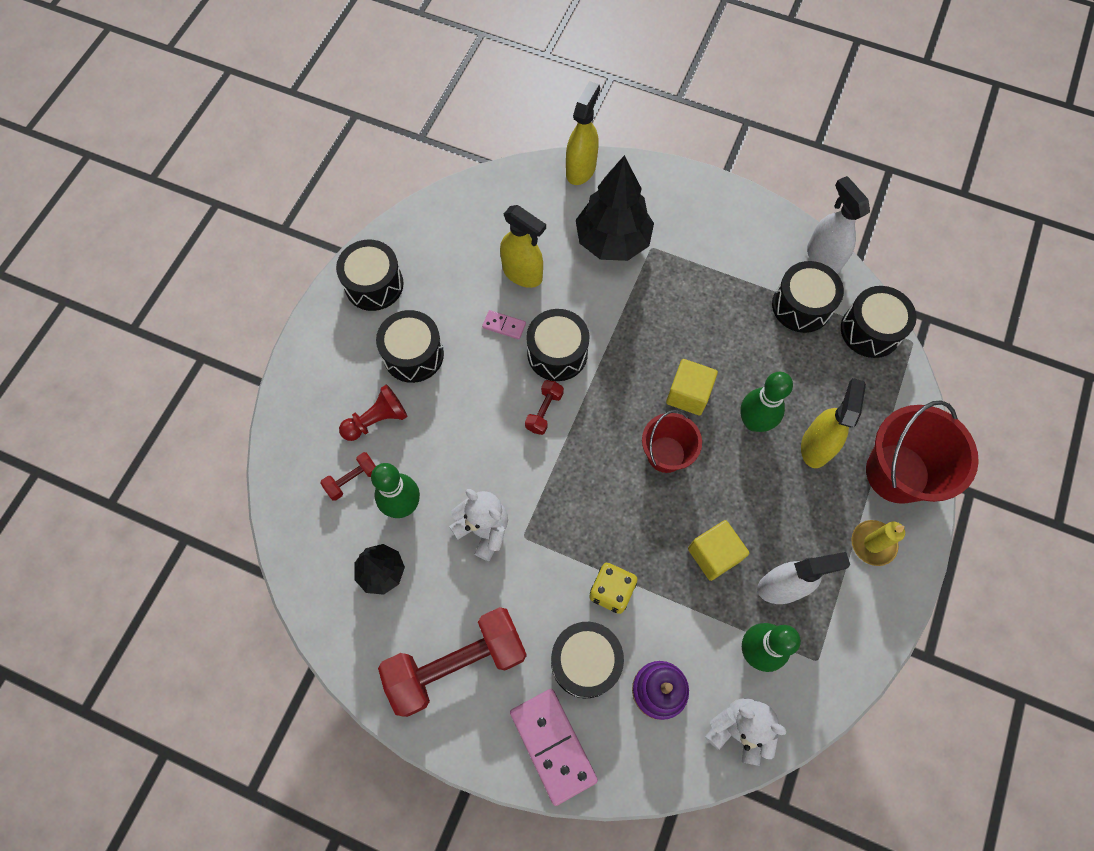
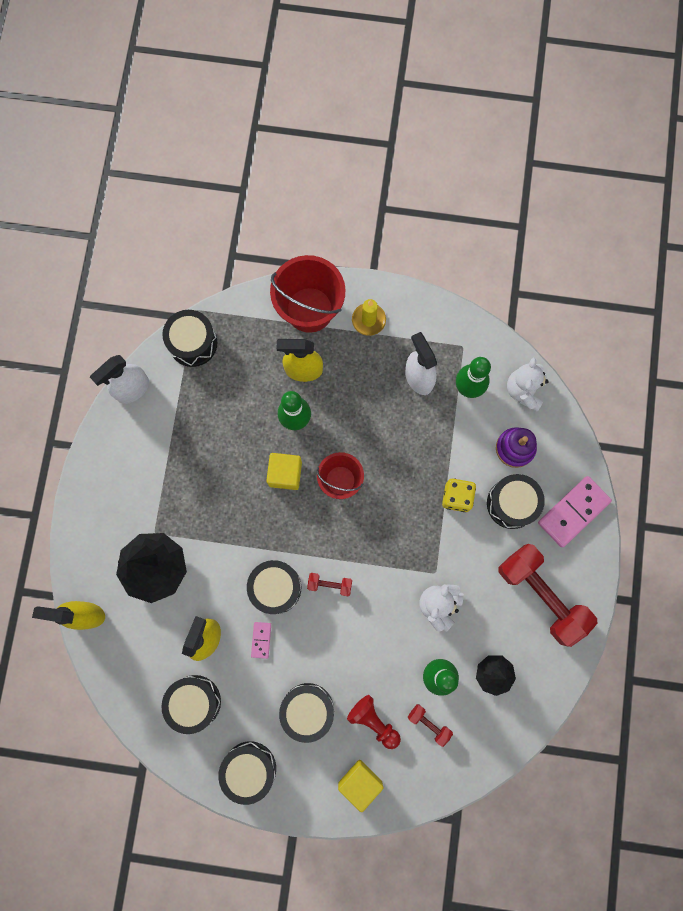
camera: 105 degrees left, 10 degrees up
(714, 554) = (408, 429): yellow cube -> yellow cube (360, 782)
(801, 306) = (183, 399): black drum -> black drum (194, 702)

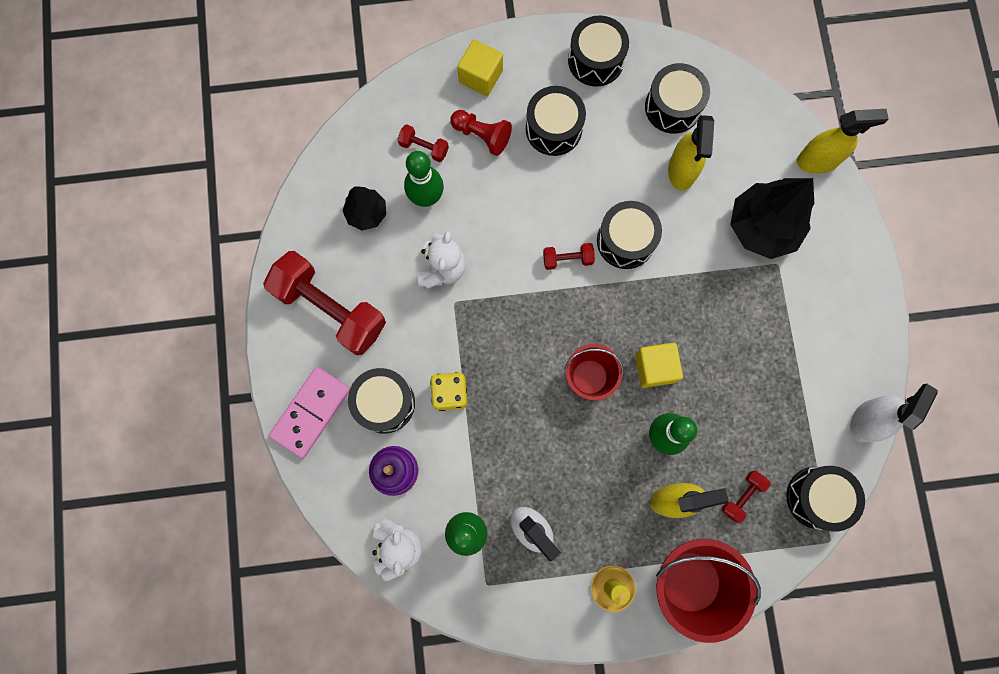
camera: 165 degrees right, 0 degrees up
(249, 358) = (742, 496): none -> red dumbbell
(261, 640) = (623, 184): pink domino -> none

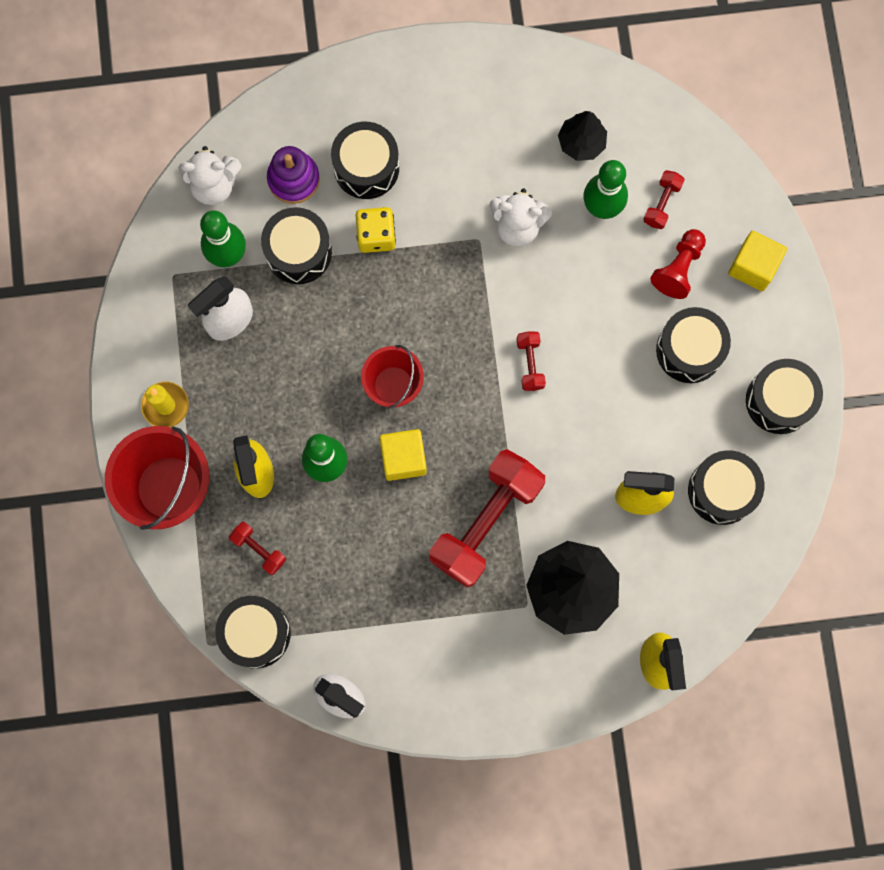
camera: 90 degrees right, 0 degrees up
(311, 412) = (357, 92): pink domino -> none
(330, 309) = (470, 108): red dumbbell -> red dumbbell (486, 522)
(625, 240) = (553, 430): black drum -> black drum (298, 252)

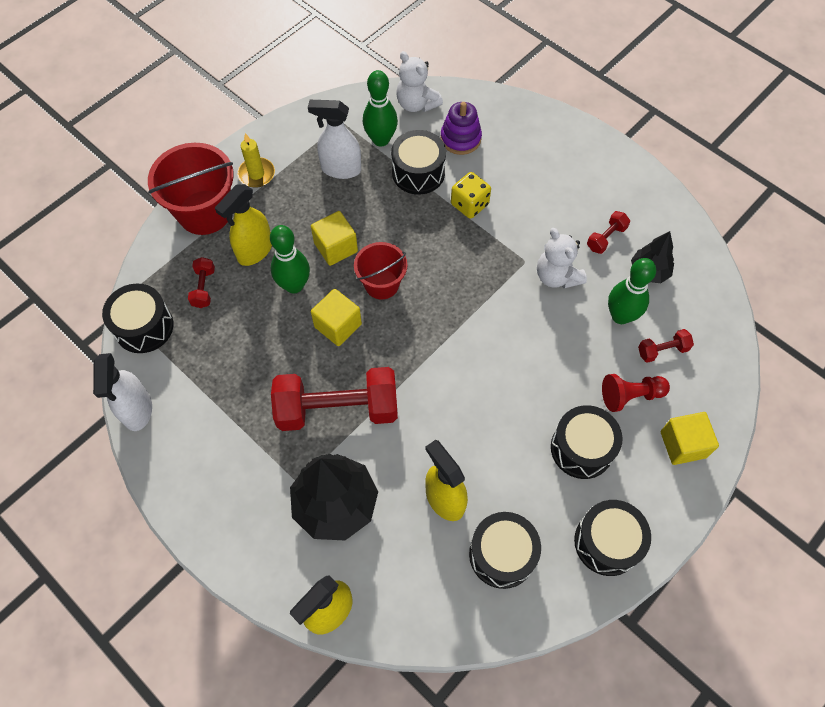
camera: 50 degrees right, 15 degrees down
(318, 396) = (336, 247): none -> yellow cube
(366, 167) = (506, 169): black drum -> none
(530, 364) = (473, 353): red dumbbell -> red dumbbell (606, 238)

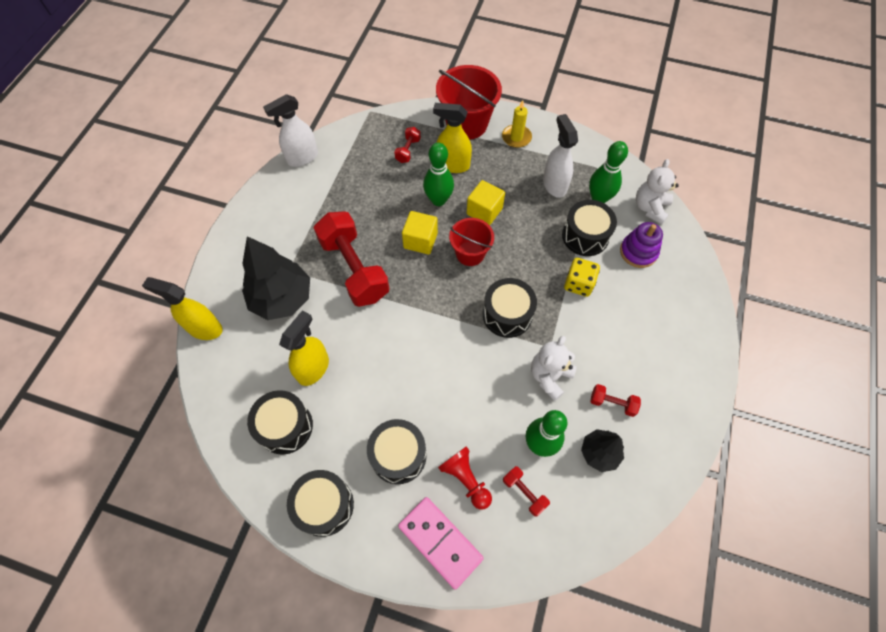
camera: 65 degrees right, 0 degrees up
(144, 327) = (362, 133): black drum -> black drum (507, 314)
(204, 288) = (408, 150): red dumbbell -> red dumbbell turned 45 degrees counterclockwise
(683, 444) = (440, 542): yellow cube -> pink domino

